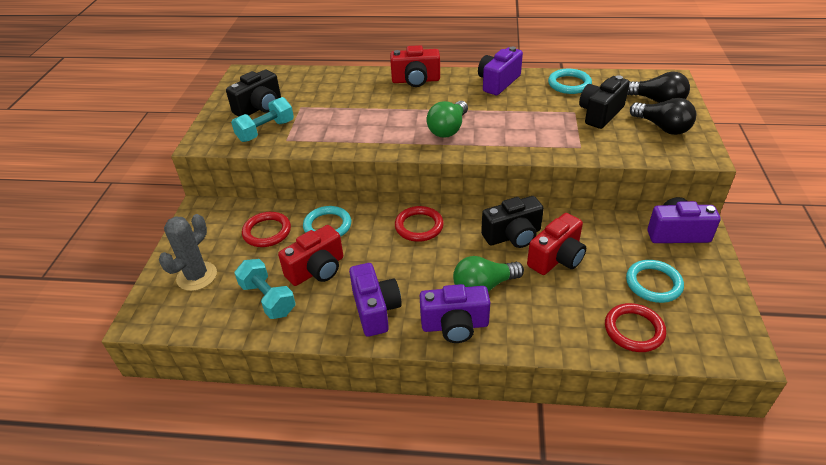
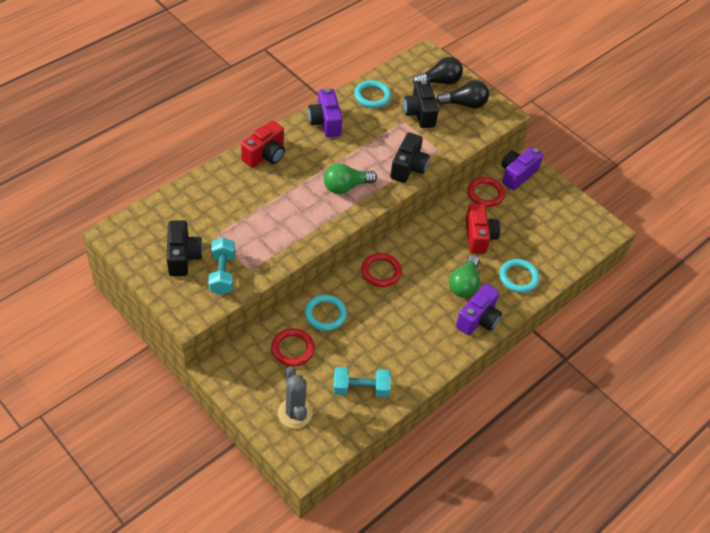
camera: 55 degrees left, 10 degrees up
(317, 270) = (362, 348): red camera -> none
(375, 310) = (428, 344): purple camera -> none
(448, 129) = (346, 187): green light bulb -> green light bulb turned 90 degrees clockwise
(513, 236) = (440, 238): black camera -> black camera (408, 167)
(634, 330) = (557, 254): red ring -> red ring (485, 194)
(653, 283) = (538, 218): turquoise ring -> turquoise ring (518, 277)

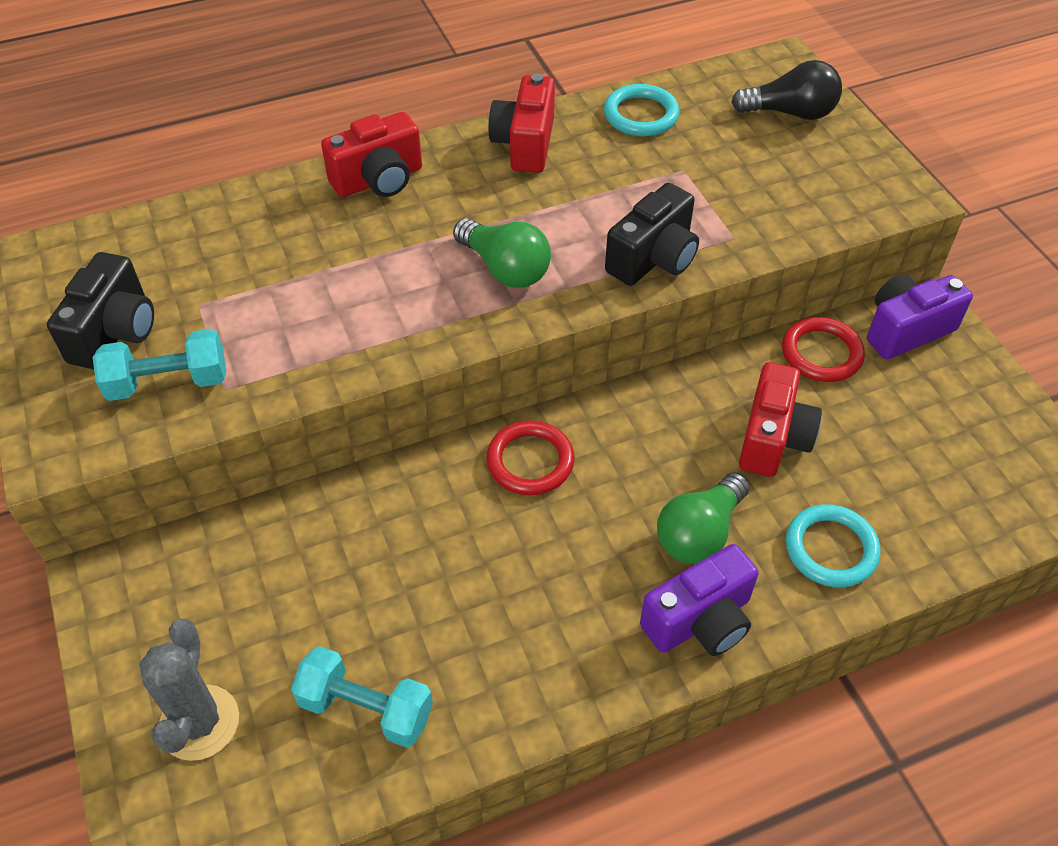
camera: 25 degrees right, 0 degrees up
(222, 273) = (168, 382): turquoise dumbbell -> turquoise dumbbell turned 60 degrees clockwise
(292, 349) = (270, 577): red ring -> none
(325, 122) = (525, 144): purple camera -> red camera
(325, 314) = (373, 521): turquoise ring -> none
(346, 187) = (505, 269): green light bulb -> green light bulb turned 135 degrees counterclockwise
(419, 113) = (723, 162): black camera -> none
(464, 104) = (827, 162): black light bulb -> none

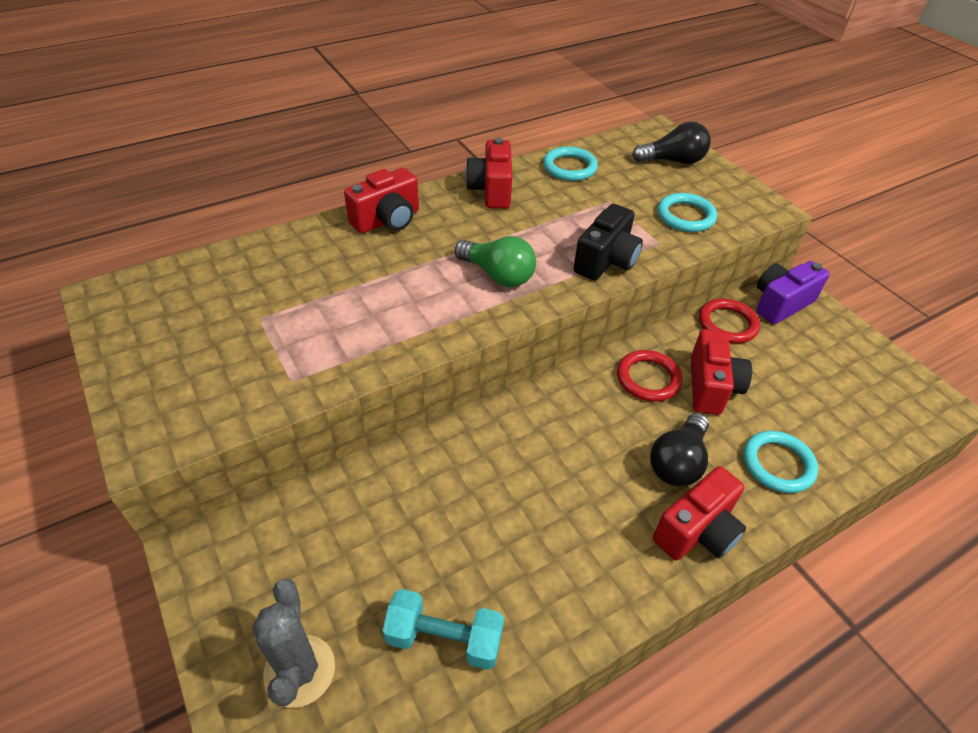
camera: 10 degrees left, 5 degrees down
(115, 332) = (191, 344): black camera -> none
(168, 382) = (242, 380): turquoise dumbbell -> none
(530, 461) = (535, 420): red ring -> red ring (648, 378)
(699, 533) = (677, 462): green light bulb -> black light bulb
(700, 621) = (697, 531): purple camera -> red camera
(782, 200) = (685, 216): none -> turquoise ring

